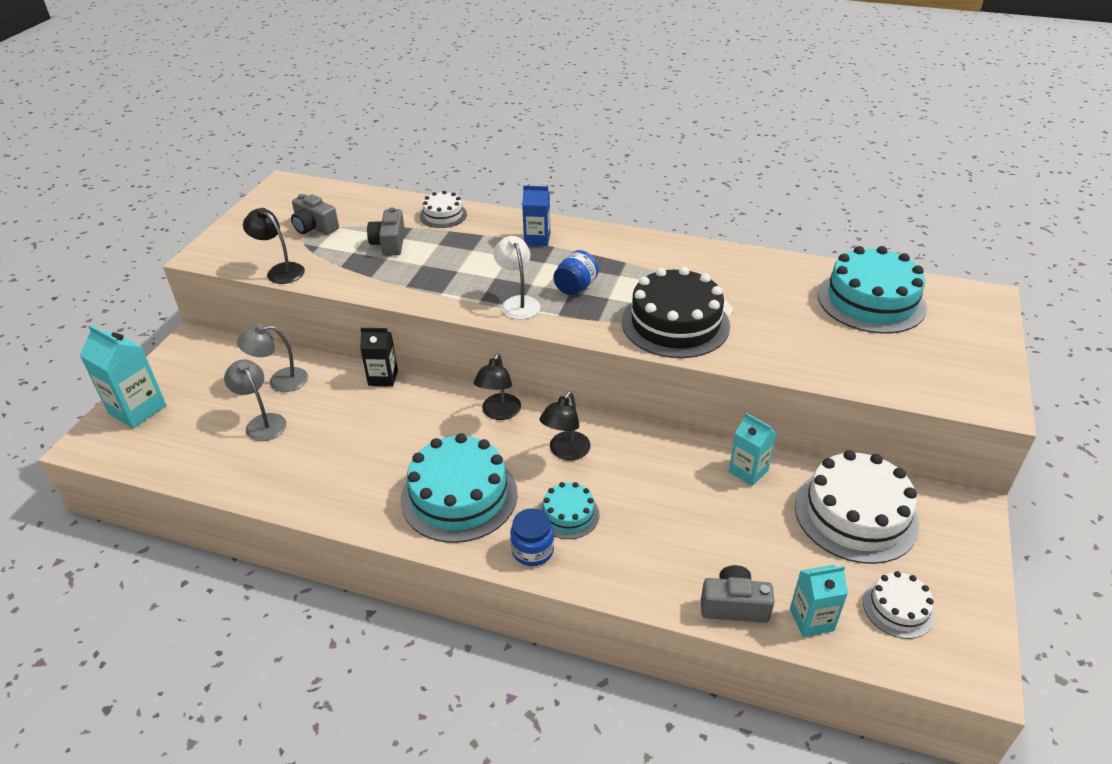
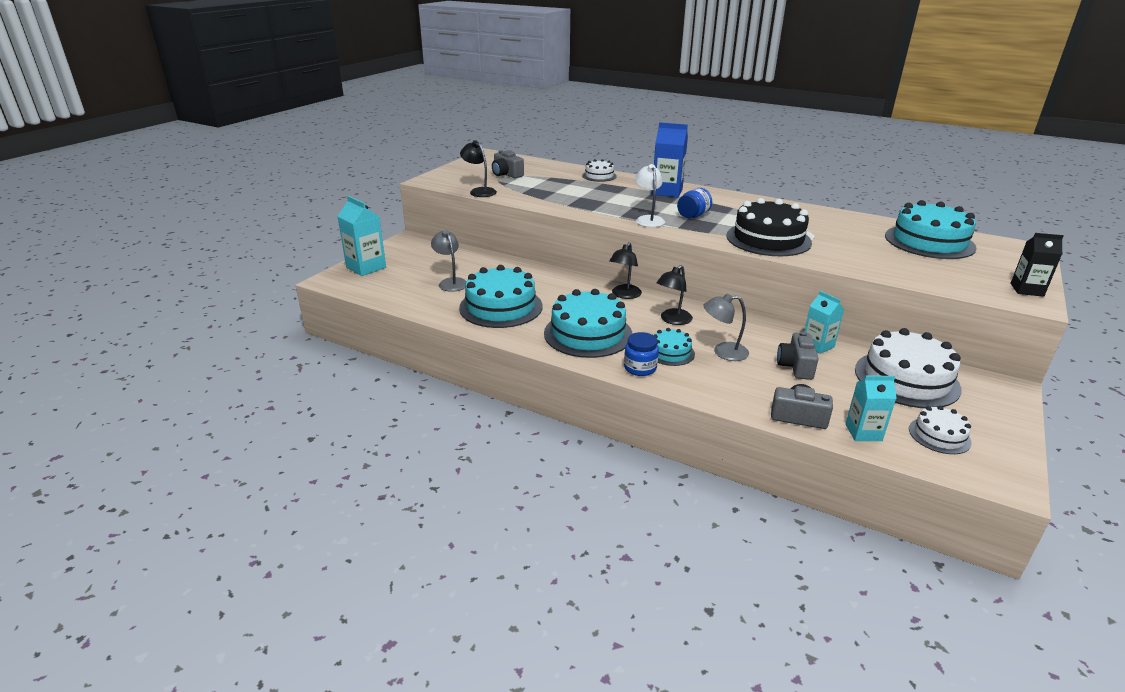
camera: 10 degrees right, 10 degrees down
(280, 381) = (467, 263): grey lamp -> grey lamp (723, 352)
(337, 462) = (501, 307): none -> turquoise cake
(383, 377) = (541, 269): black carton -> black carton (1026, 290)
(389, 243) = (558, 185): grey camera -> grey camera (795, 366)
(537, 239) = (667, 191): blue carton -> blue carton, size x1.52

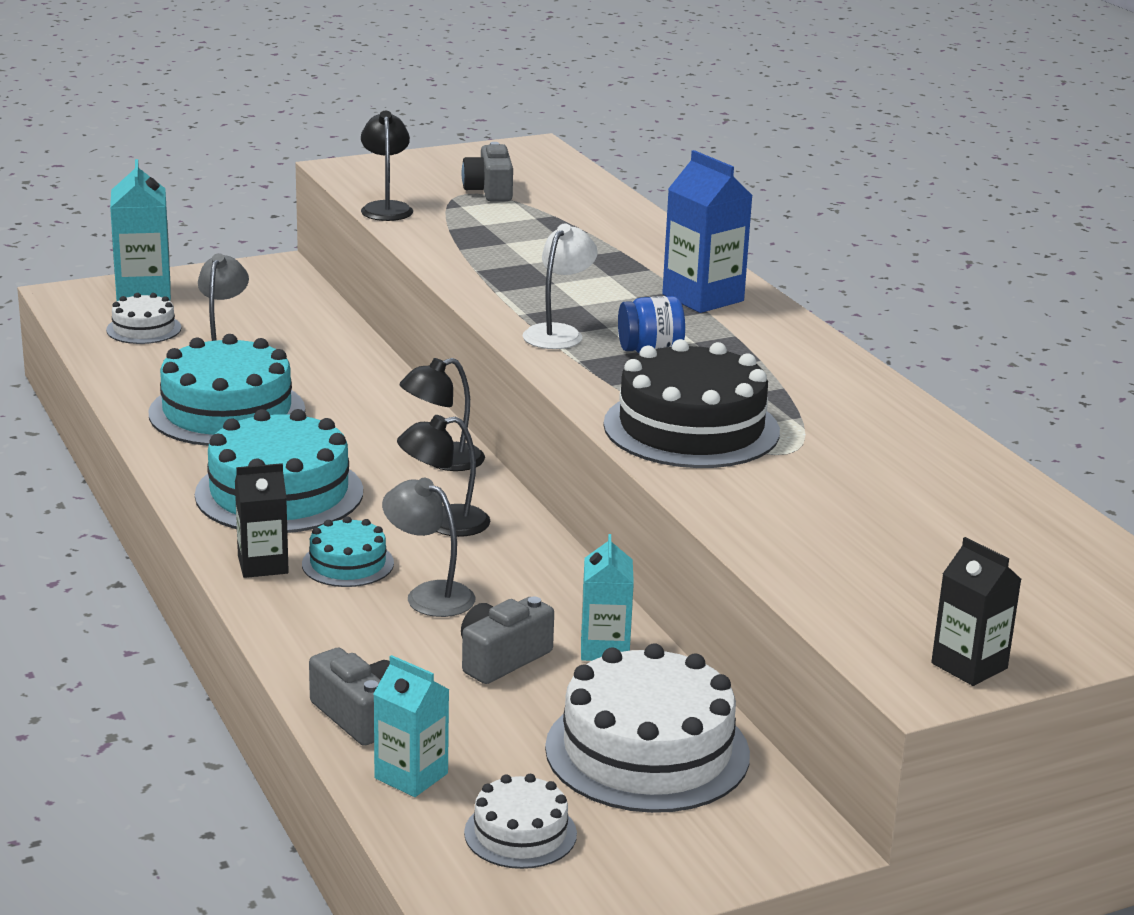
camera: 35 degrees right, 5 degrees down
(599, 176) = (643, 236): white cake -> white cake (144, 329)
(640, 368) = (263, 565): blue jar -> black carton
(929, 241) = (1000, 534): turquoise cake -> none

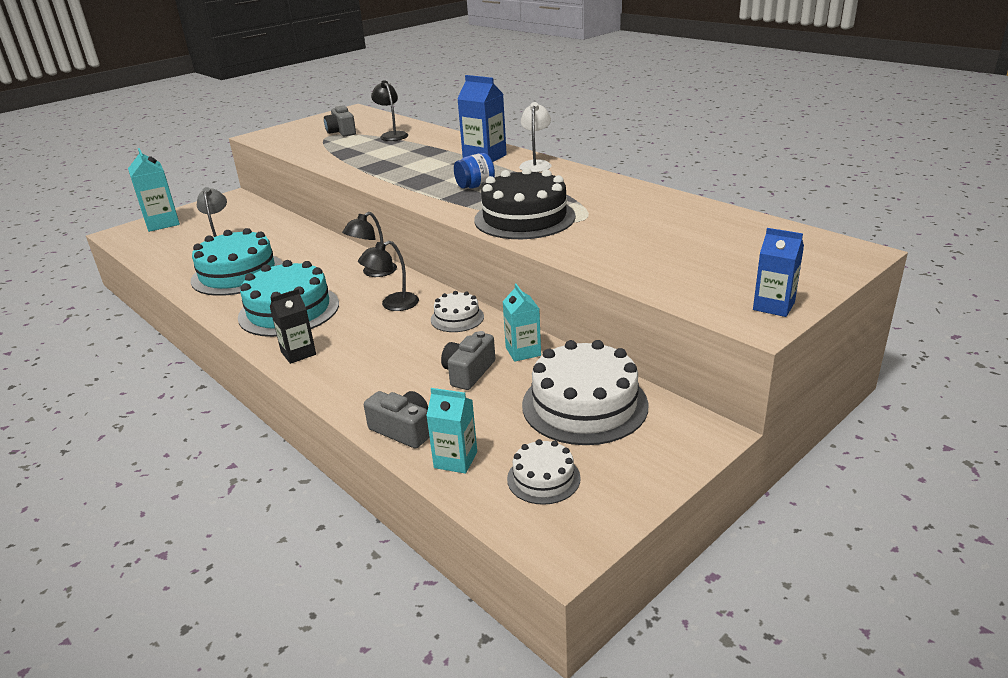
camera: 15 degrees left, 5 degrees up
(144, 329) = (170, 241): white cake -> white cake (457, 318)
(348, 564) = (349, 340): turquoise cake -> none
(386, 208) = (290, 149): black lamp -> black lamp (392, 135)
(429, 595) = (406, 346): grey lamp -> none
(558, 333) = (420, 188): white lamp -> white lamp (536, 164)
(969, 666) = (773, 306): black carton -> blue carton

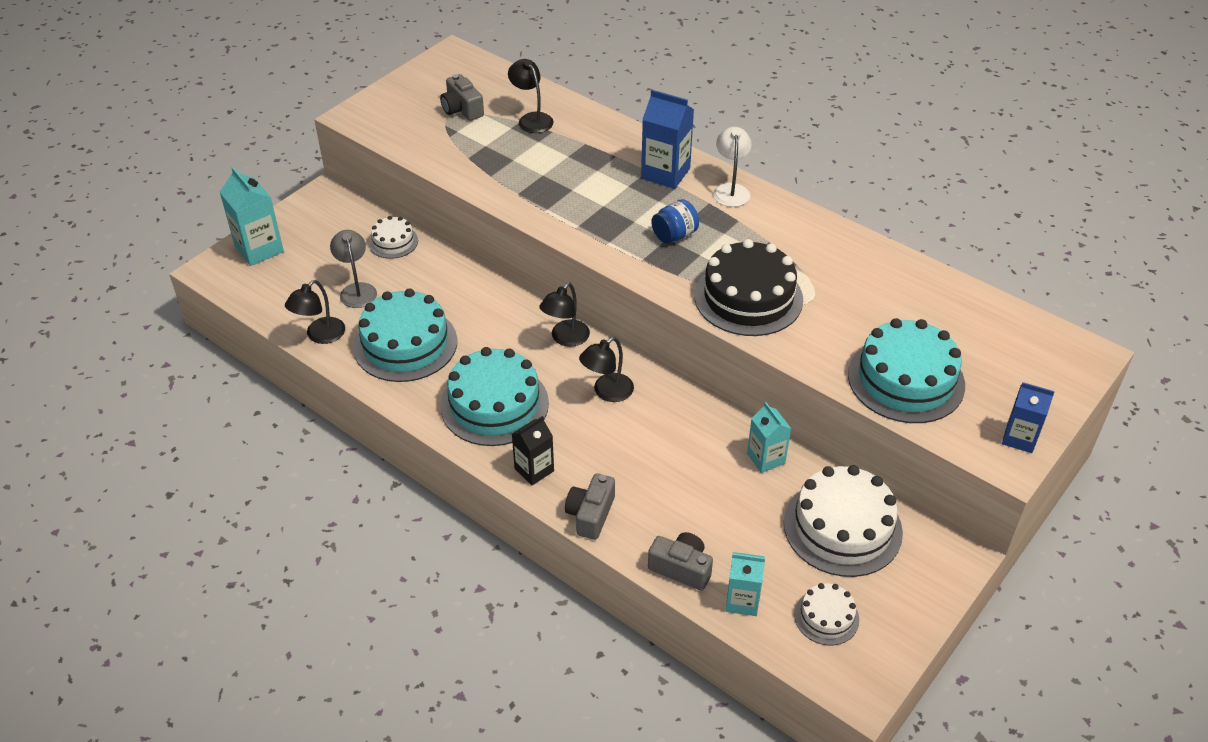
camera: 10 degrees left, 15 degrees up
(172, 268) = (320, 336): none -> black lamp
(457, 318) = (683, 411): white cake -> white cake (393, 242)
(468, 372) = (720, 490): grey camera -> grey camera (590, 514)
(660, 266) = (906, 379): none -> turquoise cake

